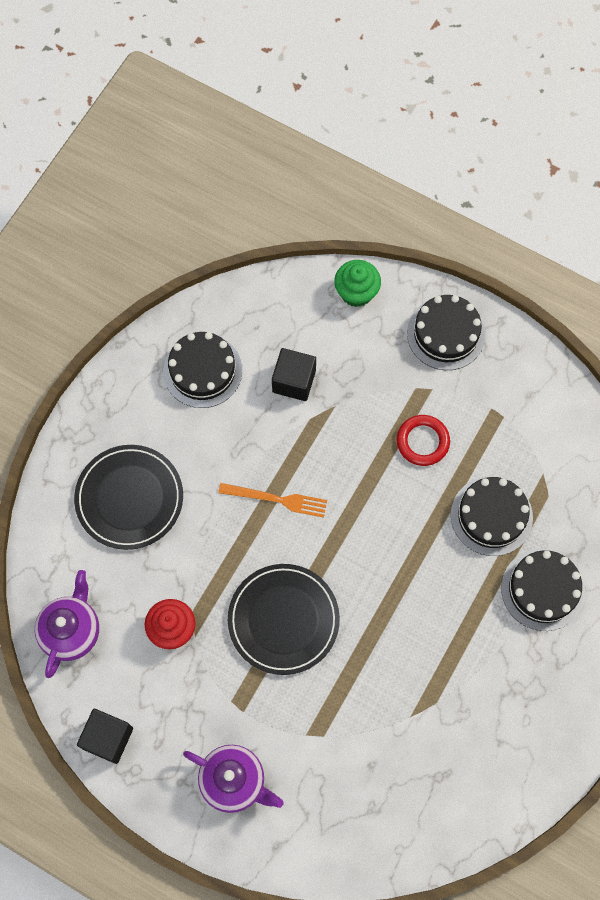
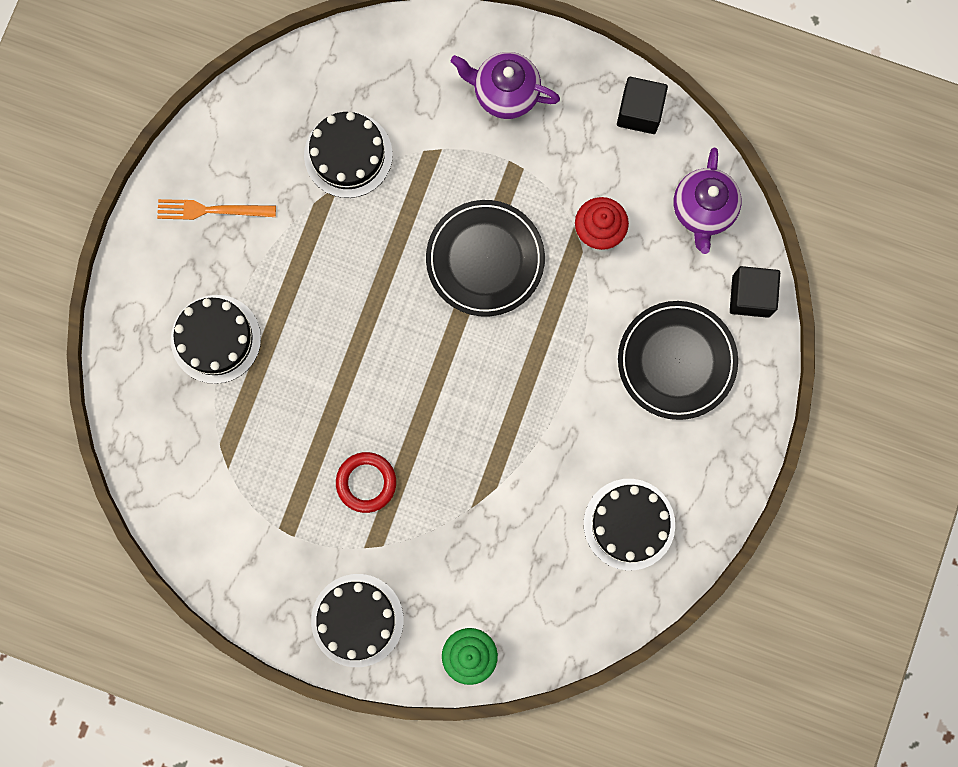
camera: 170 degrees right, 10 degrees up
(277, 499) = (516, 388): orange fork -> orange fork (211, 210)
(294, 381) = (523, 529): black cube -> black cube (750, 296)
(491, 516) = (279, 410): black cake -> black cake (348, 155)

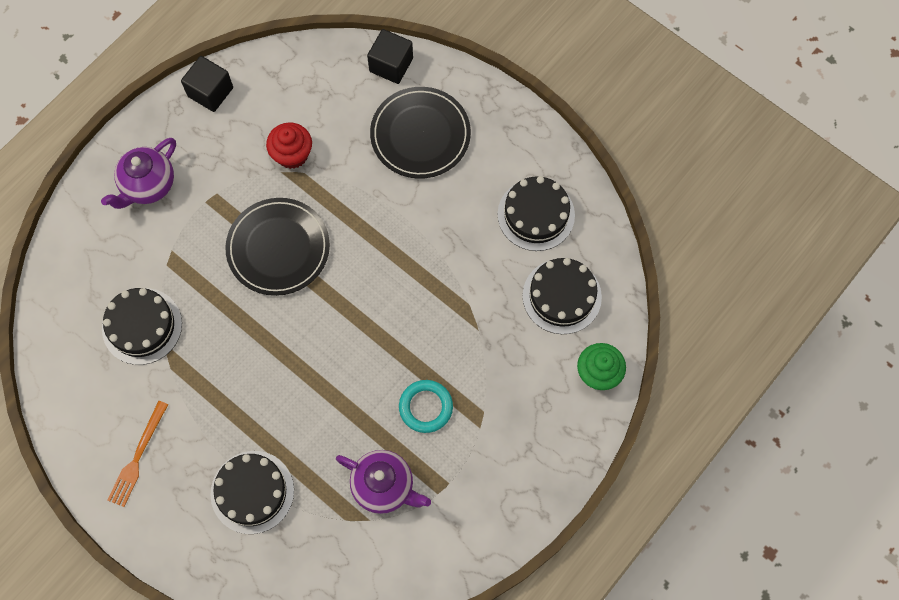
camera: 70 degrees left, 10 degrees down
(357, 620) = (538, 454): black cake -> black cake (562, 296)
(366, 482) = (426, 407): red ring -> turquoise ring
(703, 210) = (309, 74): purple teapot -> purple teapot (384, 486)

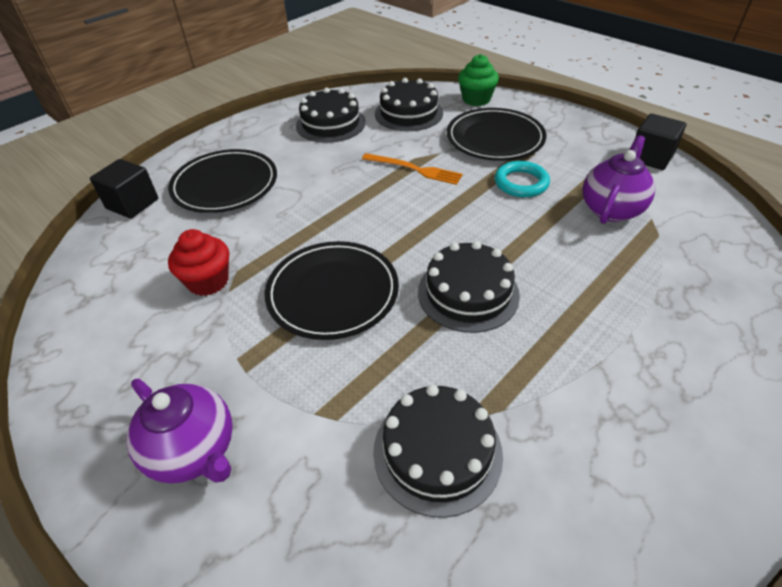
camera: 85 degrees left, 25 degrees down
(138, 457) = (653, 450): orange fork -> orange fork (414, 169)
(210, 92) = (72, 369): black cube -> black cube (650, 157)
(252, 492) = (657, 313): black cake -> black cake (468, 293)
(509, 388) = (495, 138): none -> black plate

